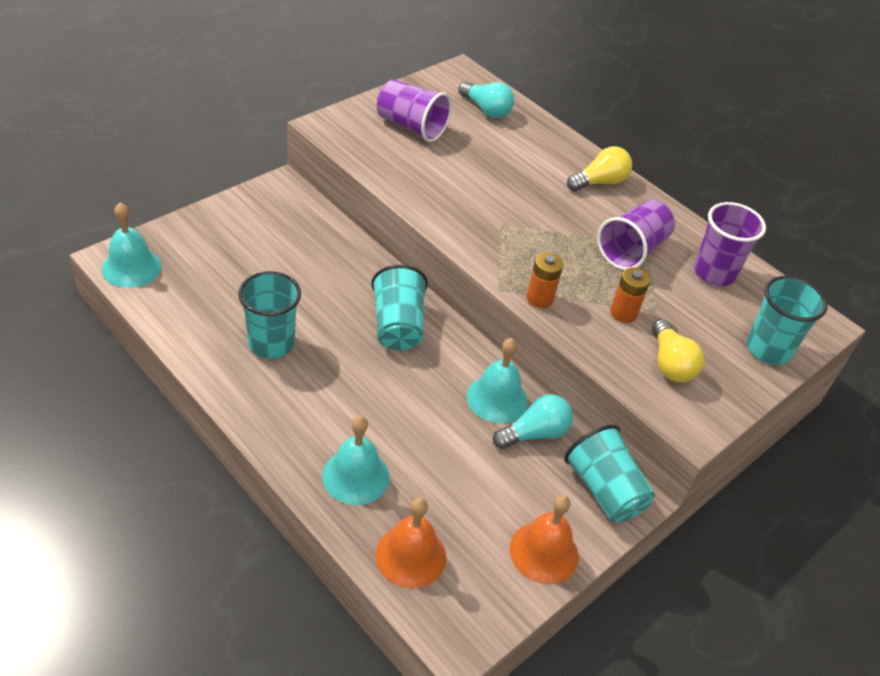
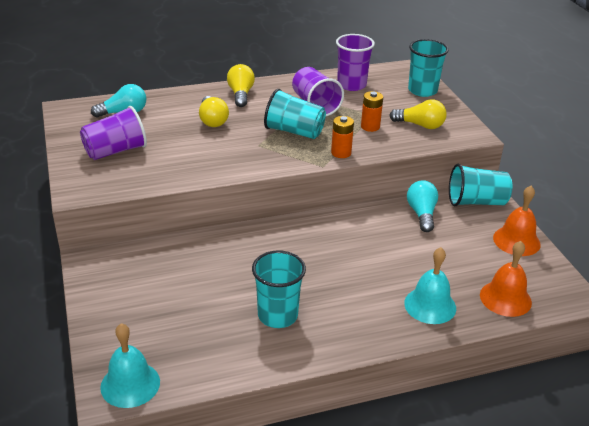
camera: 60 degrees left, 10 degrees down
(398, 326) = (294, 244): turquoise cup -> turquoise cup (294, 131)
(497, 398) = (385, 220): turquoise bell -> none
(524, 176) = (212, 120): none -> yellow light bulb

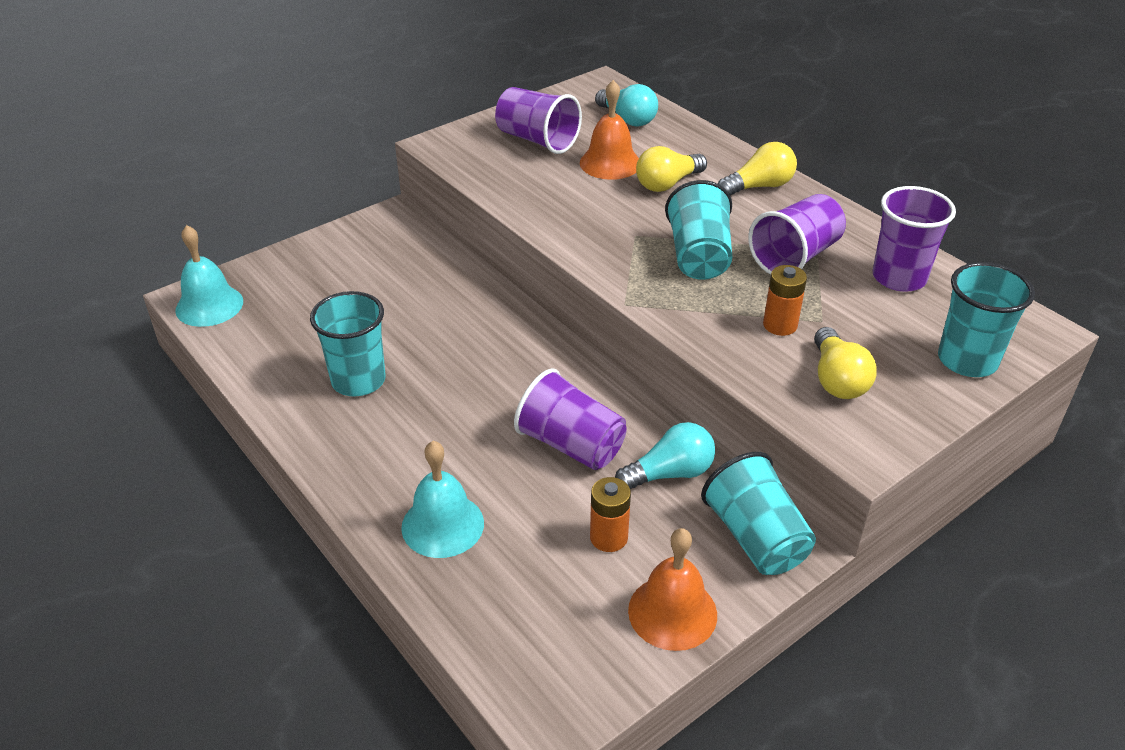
camera: 70 degrees right, 5 degrees up
(341, 153) = (675, 312): orange battery -> orange battery (608, 537)
(384, 241) = (571, 445): none -> purple cup
(505, 298) = (501, 617): orange bell -> orange bell (610, 163)

